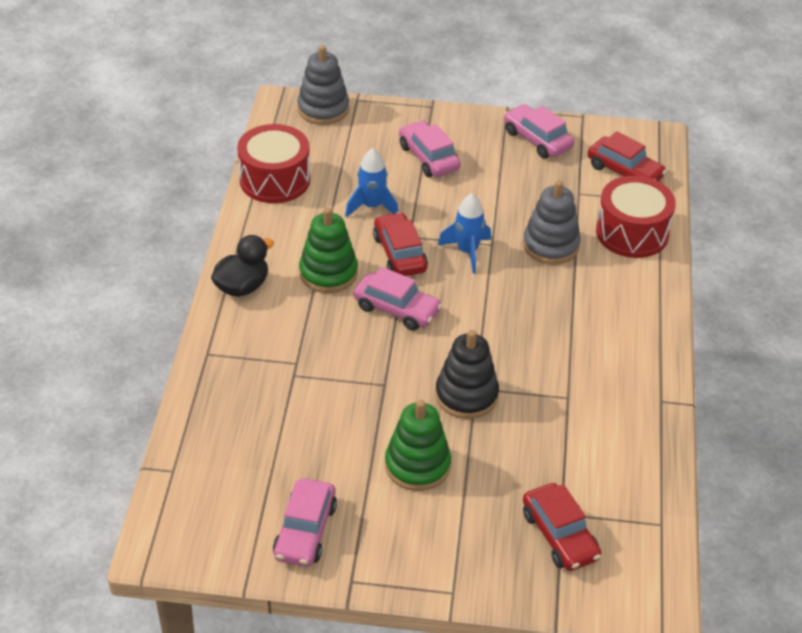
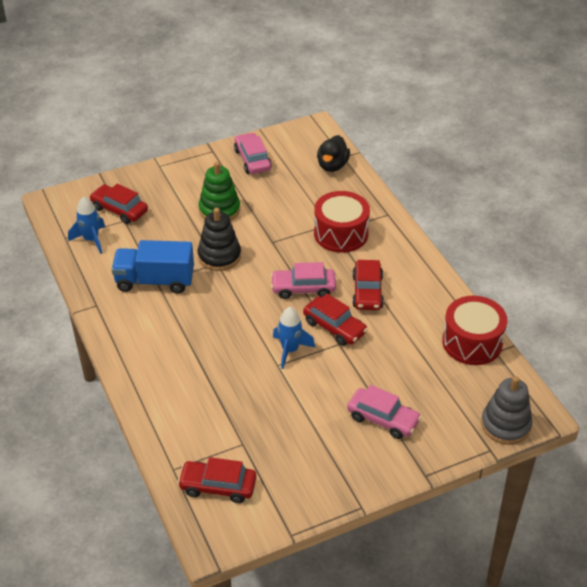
camera: 150 degrees right, 0 degrees up
(242, 287) = (410, 259): black duck -> black duck (332, 165)
(328, 273) = (367, 292): green stacking toy -> red car
(372, 207) = (385, 354): blue rocket -> blue rocket (91, 240)
(537, 140) = (312, 484): pink car -> none
(551, 245) = (234, 384): grey stacking toy -> none
(570, 399) = (155, 281): none -> blue truck
(632, 233) = (179, 425): red drum -> red drum (341, 234)

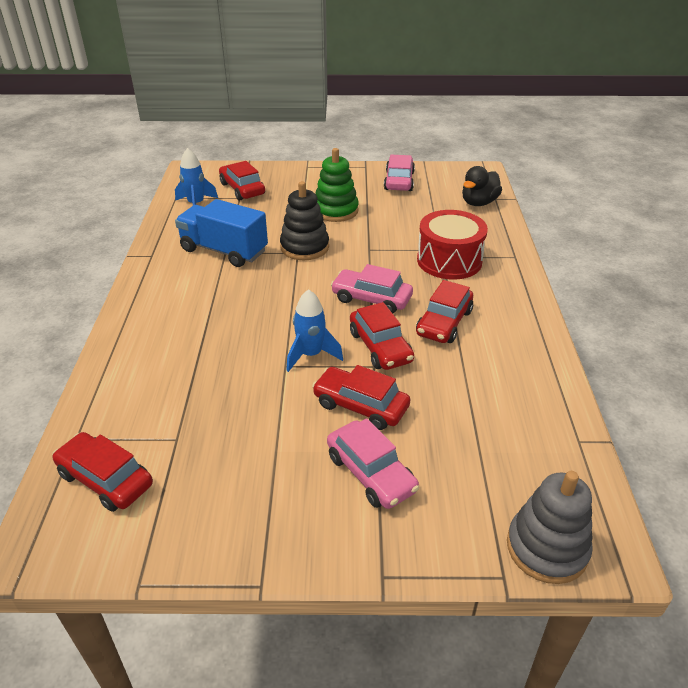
camera: 25 degrees right, 5 degrees down
(348, 376) = (360, 406): none -> red car
(472, 342) = (550, 418): red drum -> none

